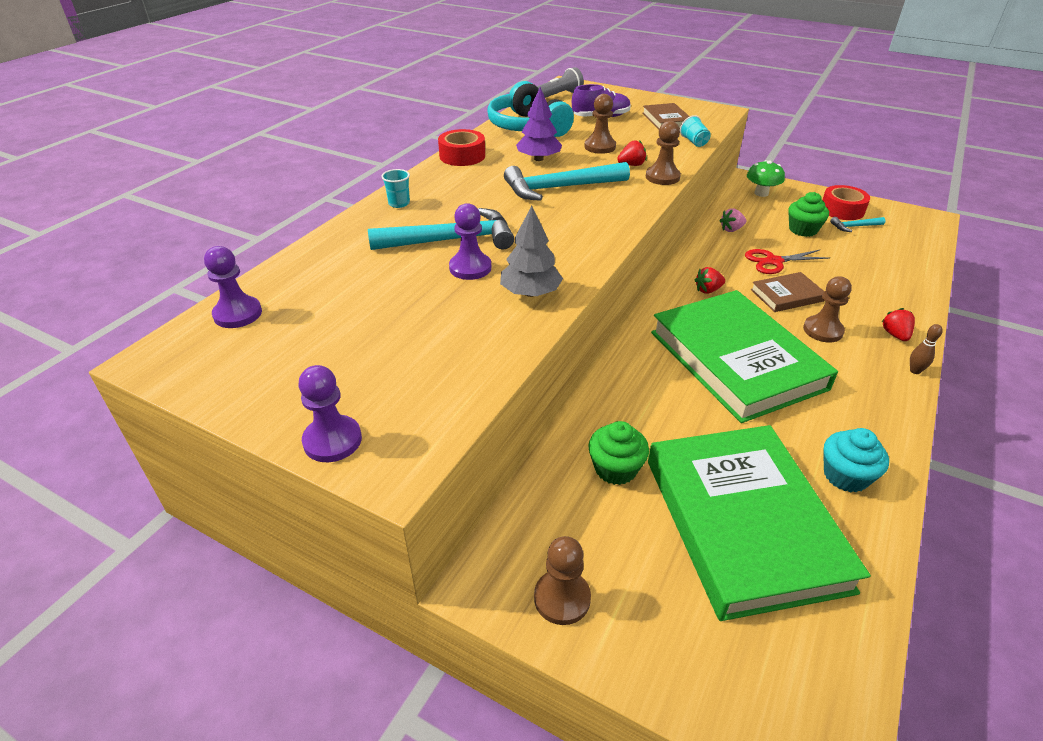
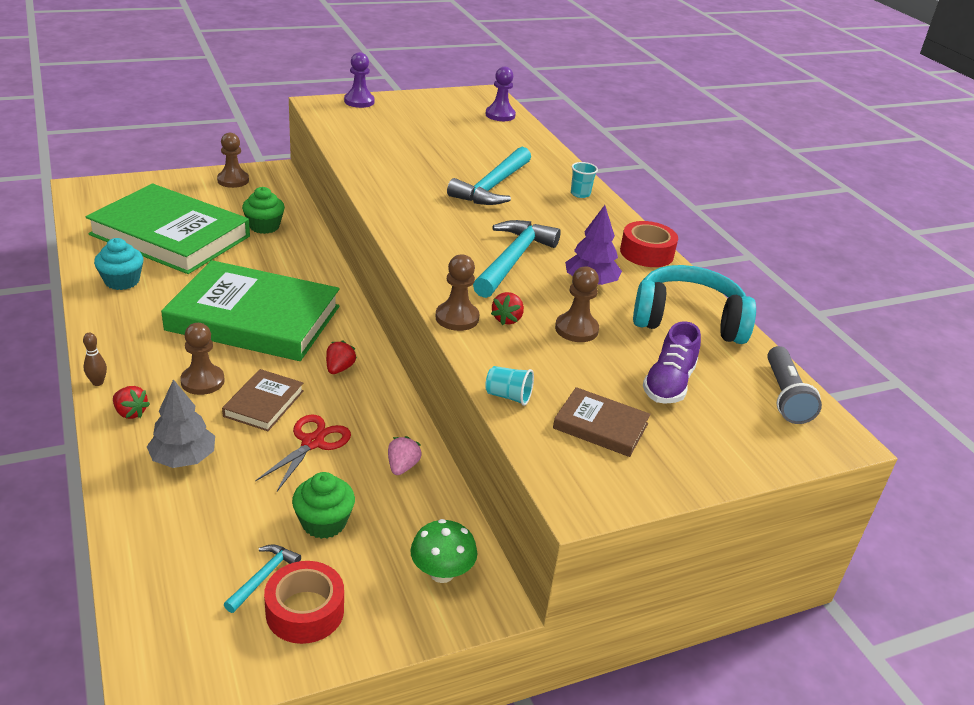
camera: 125 degrees right, 5 degrees down
(470, 268) = (446, 177): purple pawn -> none
(530, 293) = (385, 179): grey tree -> grey tree (183, 458)

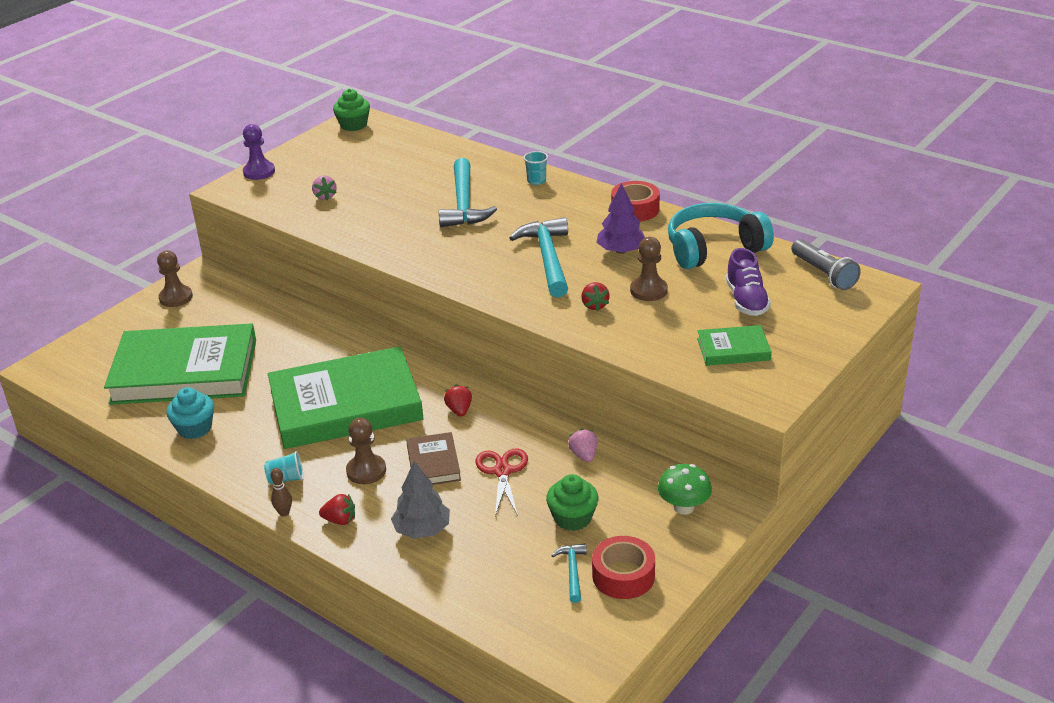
camera: 25 degrees left, 0 degrees up
(264, 226) = (257, 326): green cupcake -> green cupcake (353, 125)
(385, 137) = (325, 196): none -> pink strawberry
(457, 318) = (559, 321): brown pawn -> none
(500, 115) = (394, 135): purple pawn -> none
(508, 396) = (655, 359): turquoise cup -> turquoise cup (286, 479)
(600, 426) = (733, 349): brown book -> green book

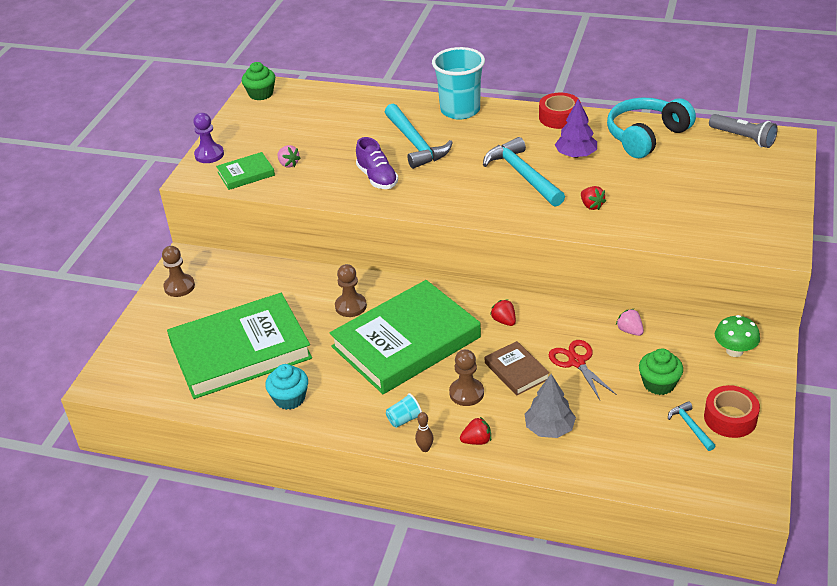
camera: 20 degrees left, 5 degrees up
(536, 181) = (460, 110): turquoise cup -> turquoise cup, size x2.41
(648, 290) = (623, 183): brown pawn -> brown pawn (351, 306)
(733, 349) = (724, 215): green book -> green book (246, 174)
(746, 300) = (703, 173): purple shoe -> purple shoe (377, 178)

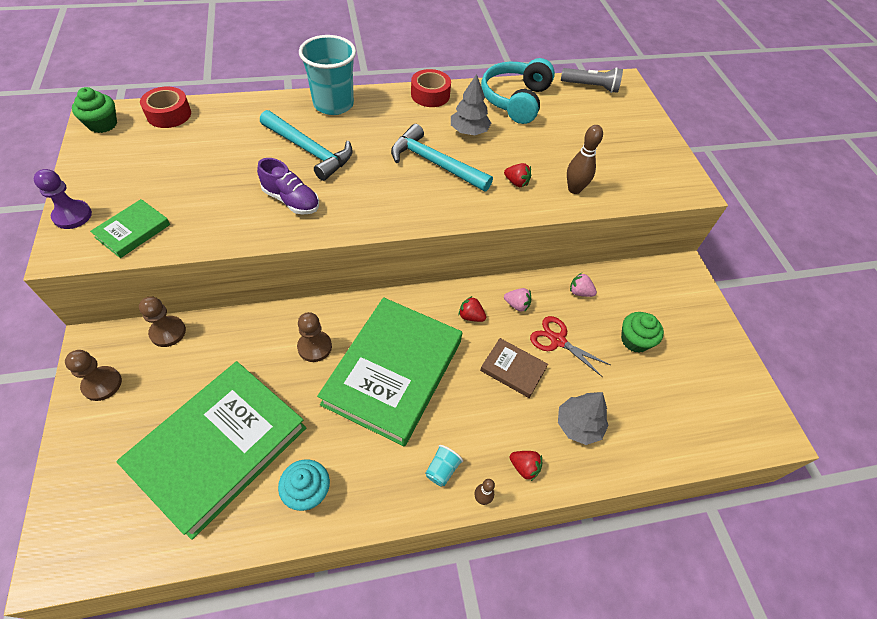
camera: 35 degrees left, 15 degrees up
(288, 164) = (180, 206): pink strawberry -> pink strawberry (517, 305)
(466, 393) = (483, 413): brown pawn -> brown pawn (168, 332)
(477, 441) = (524, 467): red strawberry -> red strawberry turned 75 degrees clockwise
(576, 155) = (469, 131): purple tree -> grey tree
(647, 223) = (574, 189): none -> brown bowling pin
(690, 426) = (685, 376): turquoise hammer -> none
(730, 418) = (707, 356): red tape -> red tape (169, 114)
(734, 351) = (668, 286): green mushroom -> none

